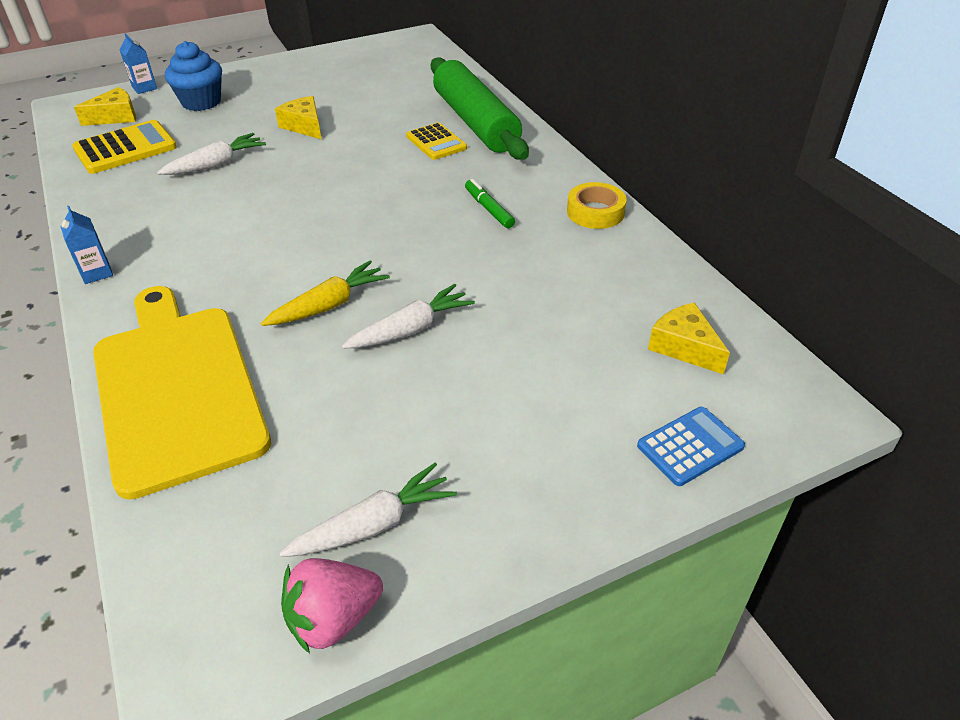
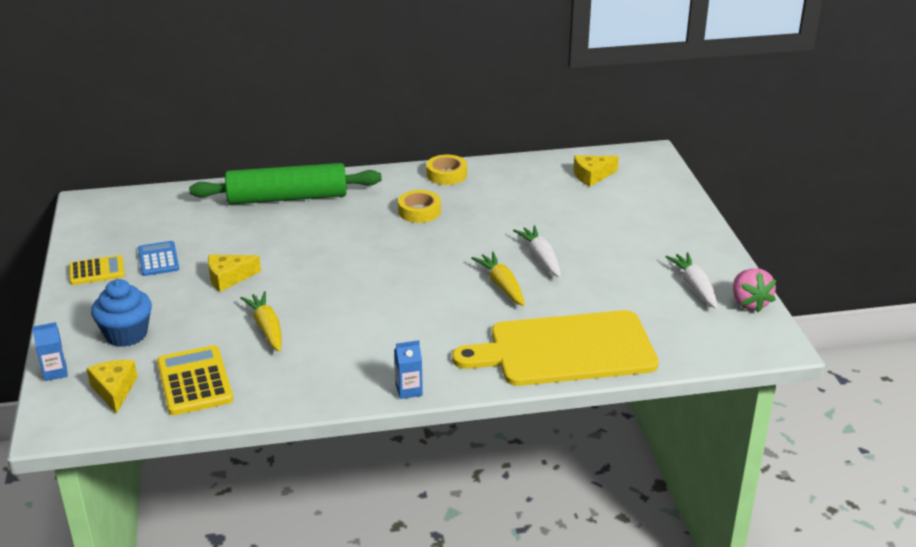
camera: 75 degrees left, 10 degrees down
(216, 164) = (266, 328): white carrot -> yellow carrot
(436, 142) = (307, 219): yellow calculator -> yellow calculator (97, 271)
(489, 209) = (419, 211): green marker -> yellow tape
(690, 446) = (665, 191): blue calculator -> blue calculator (158, 259)

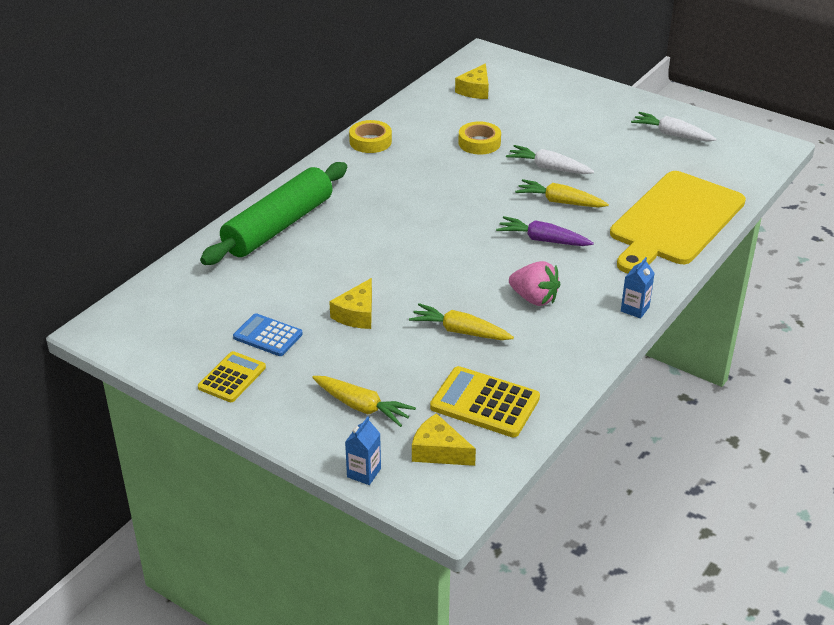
camera: 45 degrees left, 5 degrees up
(126, 334) = (362, 407): blue cupcake -> yellow carrot
(419, 211) = (403, 180): yellow tape -> yellow tape (479, 143)
(437, 304) = (542, 240): none -> purple carrot
(749, 303) = (718, 128): pink strawberry -> pink strawberry (534, 298)

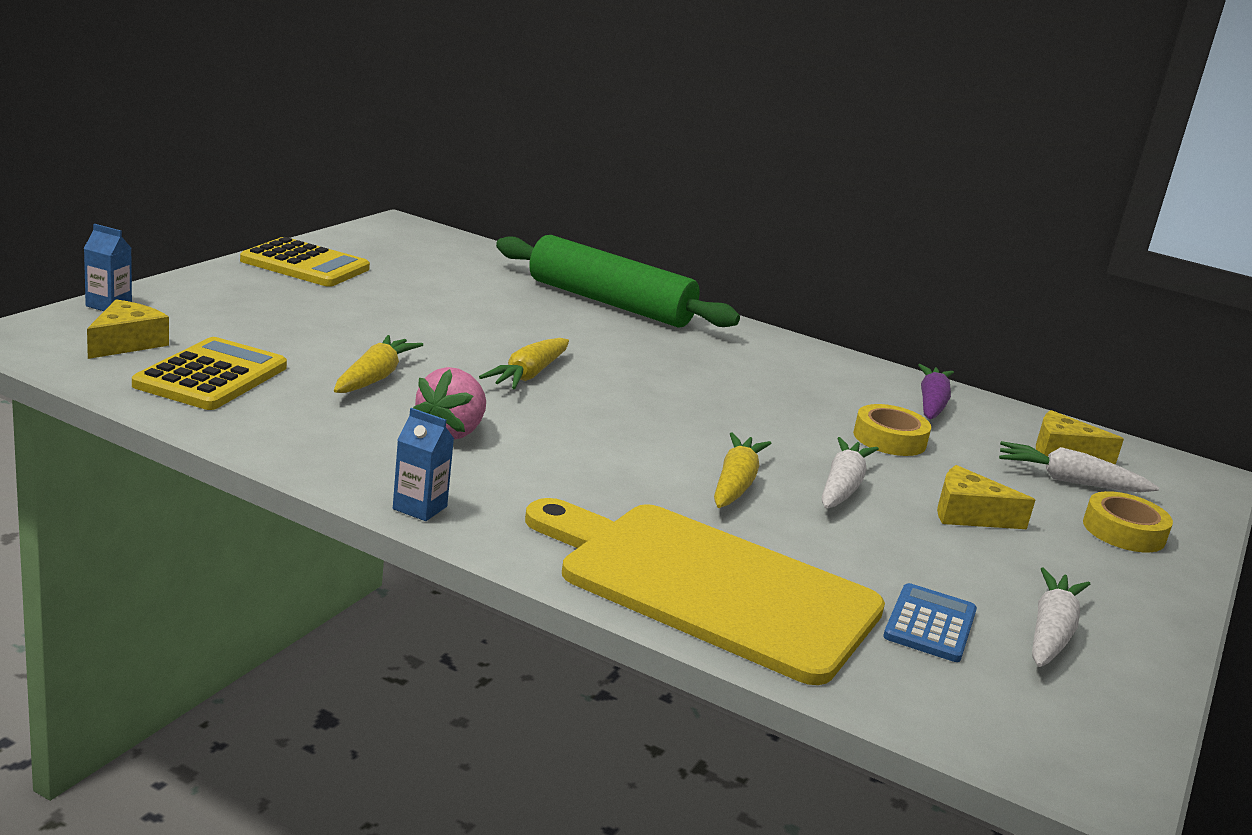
camera: 80 degrees right, 15 degrees down
(232, 377) = (305, 265): yellow calculator -> yellow calculator, size x1.51
(268, 336) = (380, 283): blue calculator -> blue calculator (930, 624)
(357, 314) = (419, 326): yellow cheese -> yellow cheese (968, 514)
(362, 407) = (230, 314): yellow carrot -> yellow carrot (528, 375)
(370, 141) = (845, 366): yellow tape -> yellow tape (1123, 531)
(511, 96) = (1068, 481): none -> white carrot
(542, 240) = (614, 456): purple carrot -> purple carrot (931, 403)

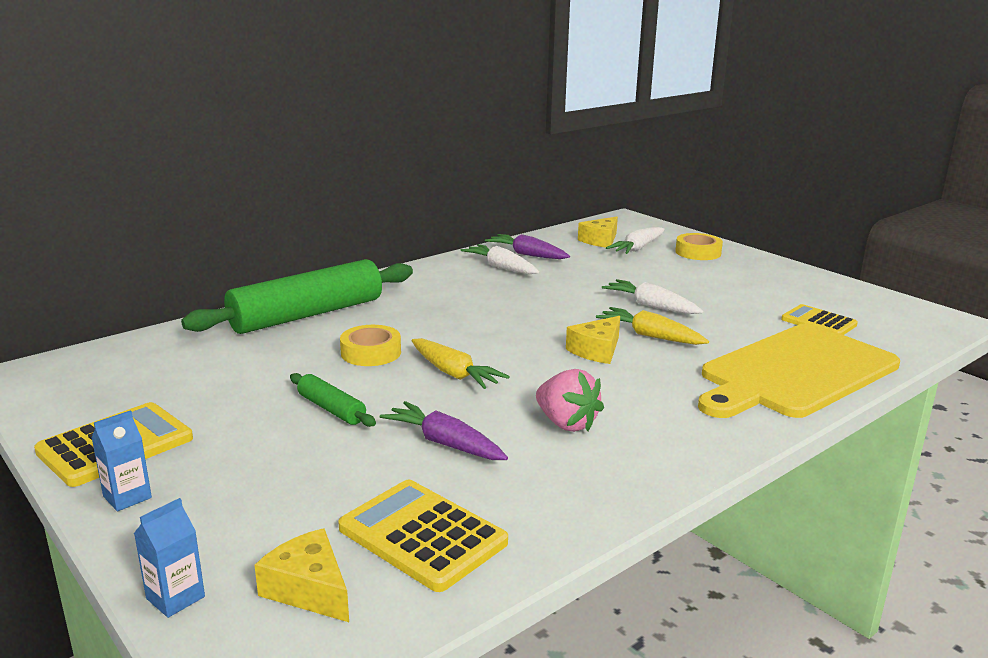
camera: 65 degrees left, 0 degrees up
(375, 377) = (444, 443): yellow carrot -> purple carrot
(412, 328) = (331, 409): none -> green rolling pin
(420, 508) = (704, 456): blue carton -> blue carton (127, 497)
(889, 439) = (581, 278): yellow tape -> yellow tape (371, 352)
(930, 624) = (818, 322): blue calculator -> yellow calculator
(968, 514) = (684, 282): yellow cheese -> yellow cheese (597, 350)
(1051, 632) = (815, 296): white carrot -> white carrot (501, 267)

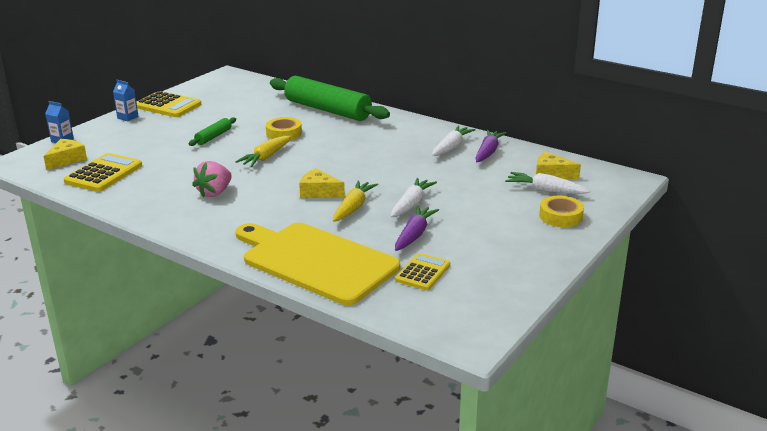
camera: 75 degrees right, 5 degrees up
(444, 443) = (185, 166): purple carrot -> purple carrot (414, 234)

